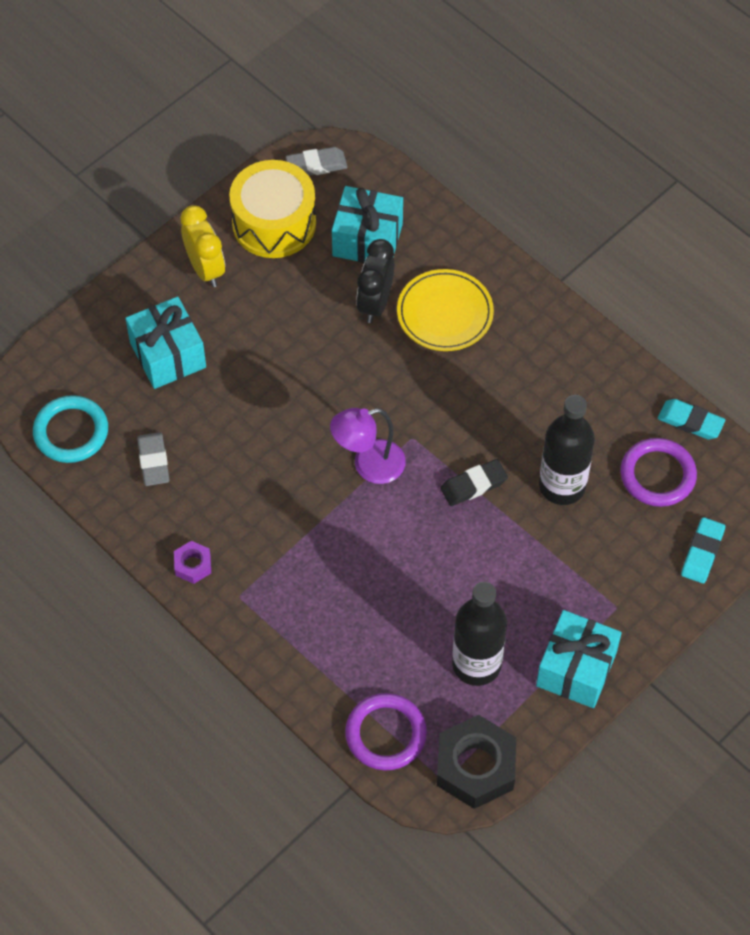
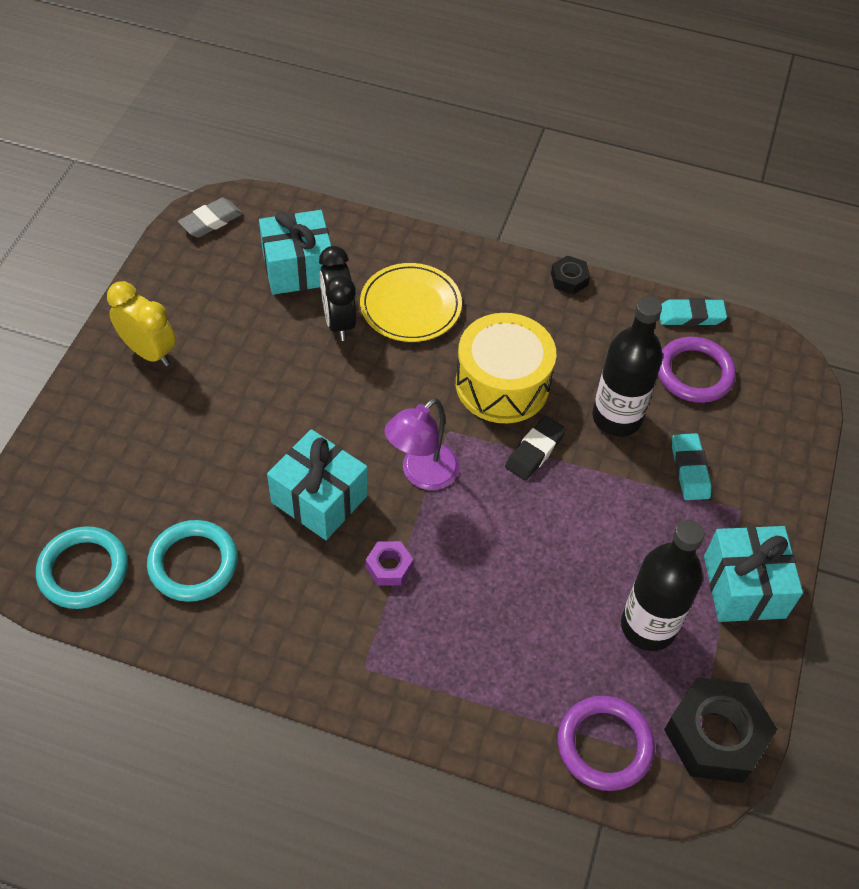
camera: 30 degrees left, 5 degrees down
(153, 461) = (193, 563): grey eraser -> turquoise ring
(168, 355) = (152, 449): turquoise gift -> turquoise gift (319, 499)
(193, 565) = (295, 656): purple nut -> purple nut (389, 567)
(274, 223) = (197, 286): yellow drum -> yellow drum (502, 384)
(601, 343) = (569, 279): none -> black nut
(702, 552) = (780, 426): turquoise eraser -> turquoise eraser (689, 469)

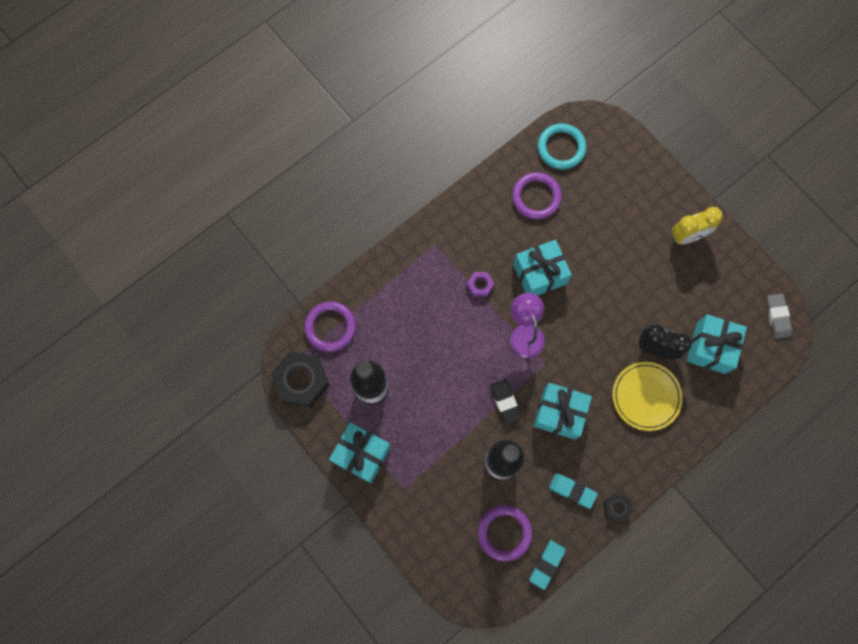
camera: 125 degrees right, 20 degrees up
(193, 563) = (536, 197): turquoise ring -> purple ring
(502, 384) = (559, 413): yellow drum -> turquoise gift
(689, 469) = (444, 479): turquoise eraser -> turquoise eraser (572, 491)

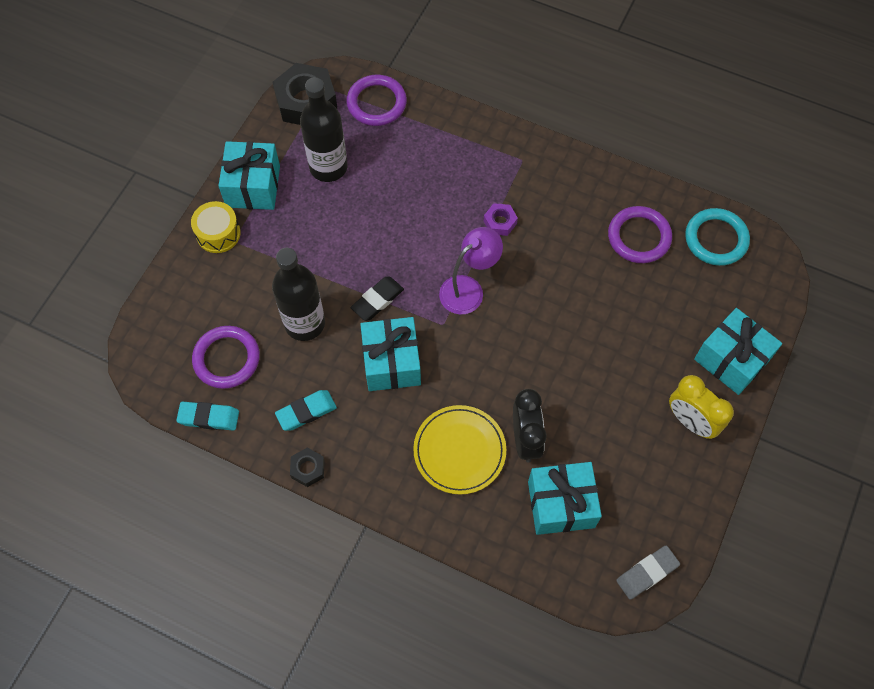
camera: 65 degrees right, 10 degrees down
(392, 498) = (218, 233): none -> yellow drum
(539, 274) = (548, 277): turquoise gift -> turquoise gift (731, 359)
(572, 491) = (306, 412): turquoise eraser -> turquoise eraser turned 60 degrees clockwise

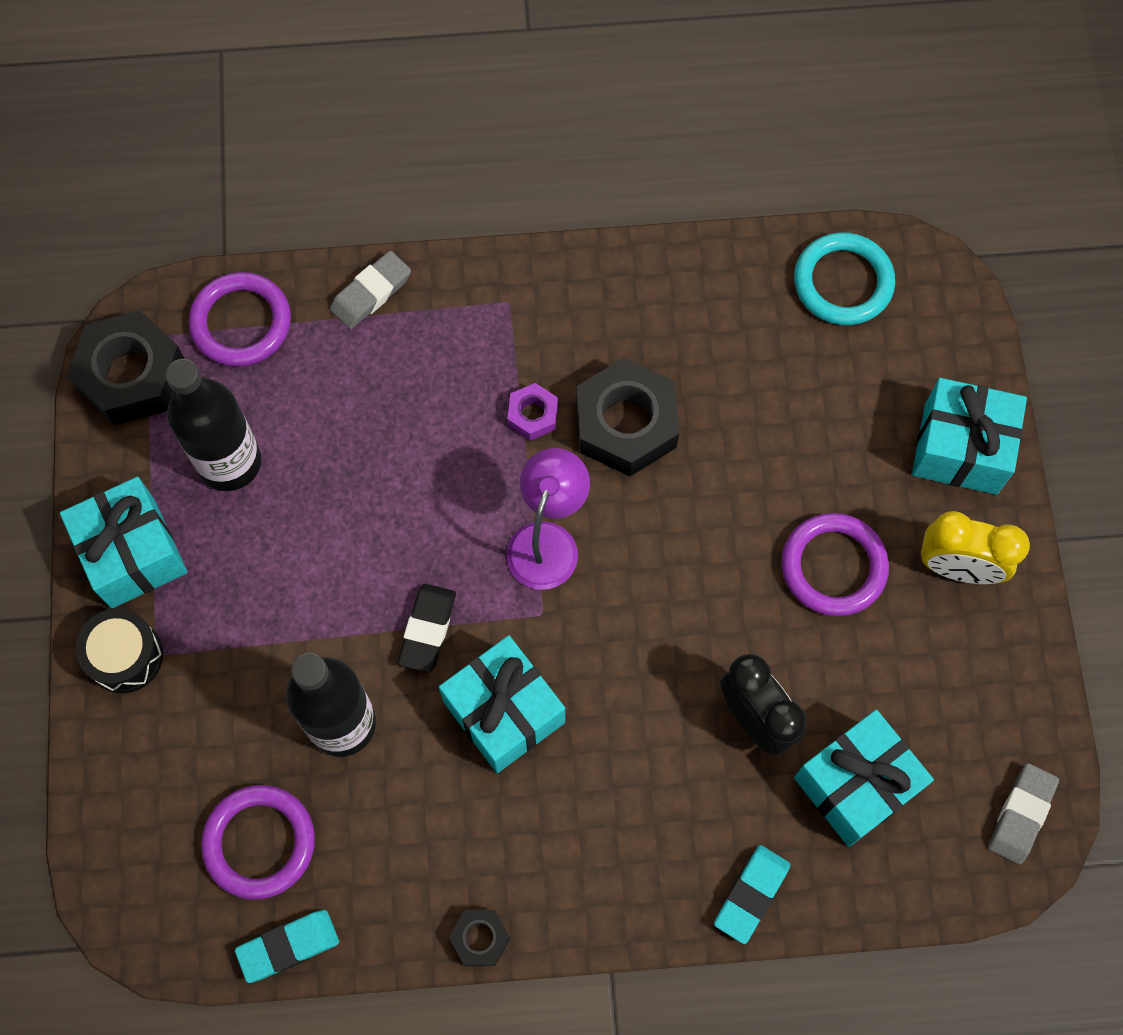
camera: 30 degrees left, 5 degrees up
(218, 233) = (125, 656): yellow drum -> black drum
(306, 412) = (426, 855): turquoise eraser -> turquoise eraser (751, 894)
(452, 120) = (371, 293): none -> grey eraser
(459, 451) = (676, 788): yellow plate -> none
(548, 252) = (626, 424): none -> black nut
(639, 237) = (738, 334): purple ring -> purple ring (833, 567)

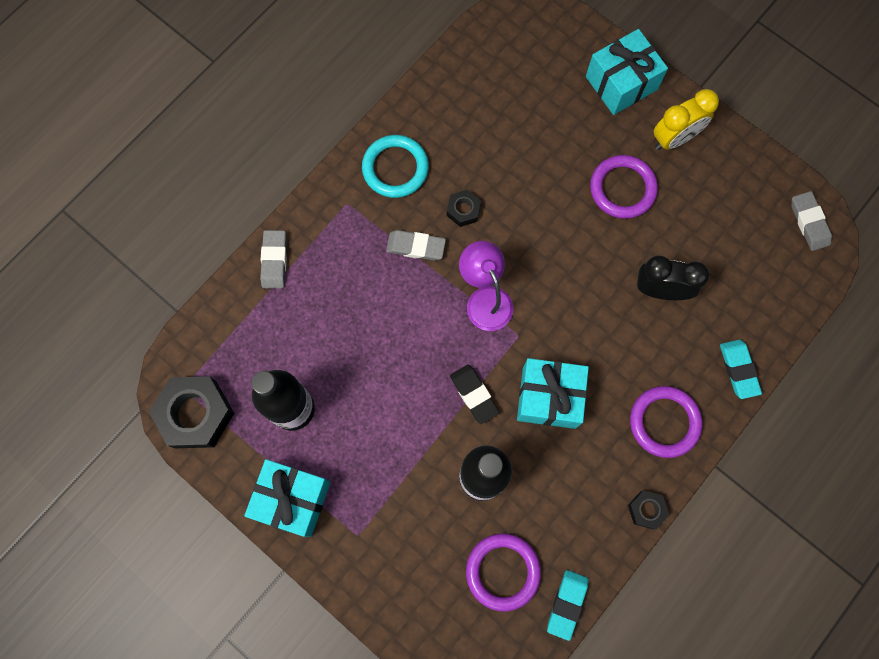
camera: 45 degrees left, 5 degrees up
(125, 656) = (343, 552): black drum -> none
(241, 322) = (224, 335): purple ring -> purple ring (664, 422)
(532, 415) = (415, 247): purple nut -> grey eraser
(626, 424) = (463, 210): black nut -> black nut, size x0.49
(843, 282) = (492, 53): turquoise ring -> turquoise ring (395, 168)
(856, 784) = (731, 277): turquoise gift -> none

